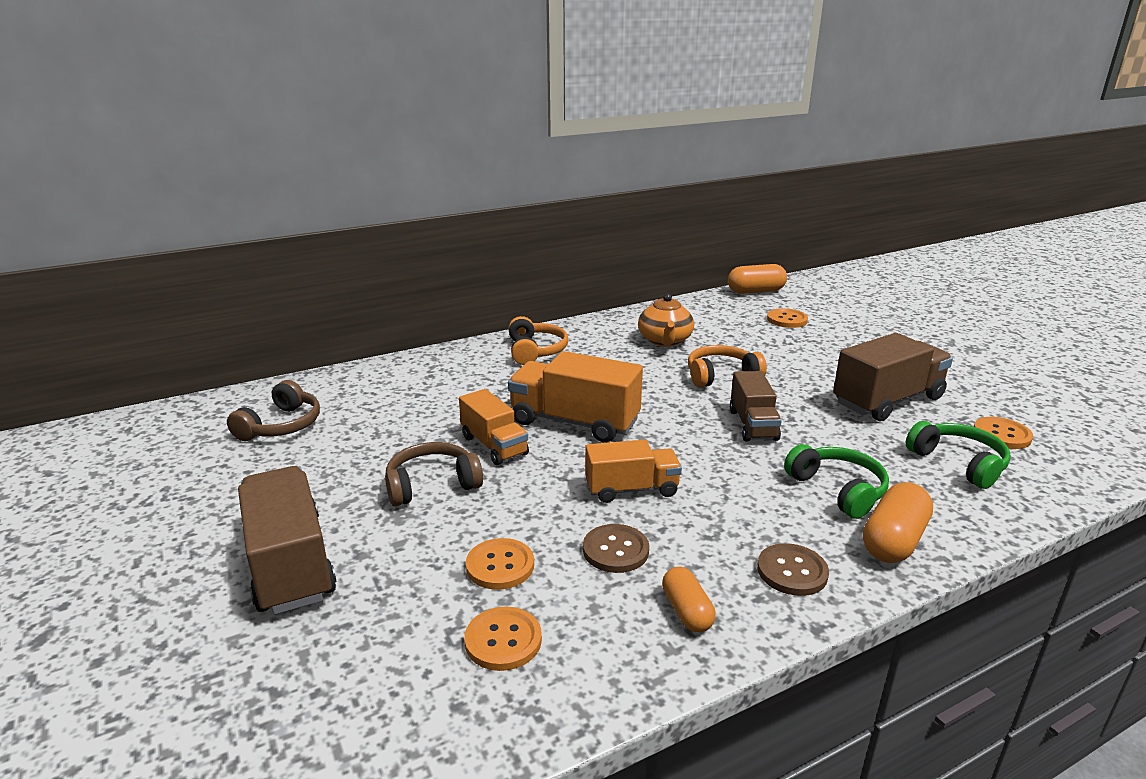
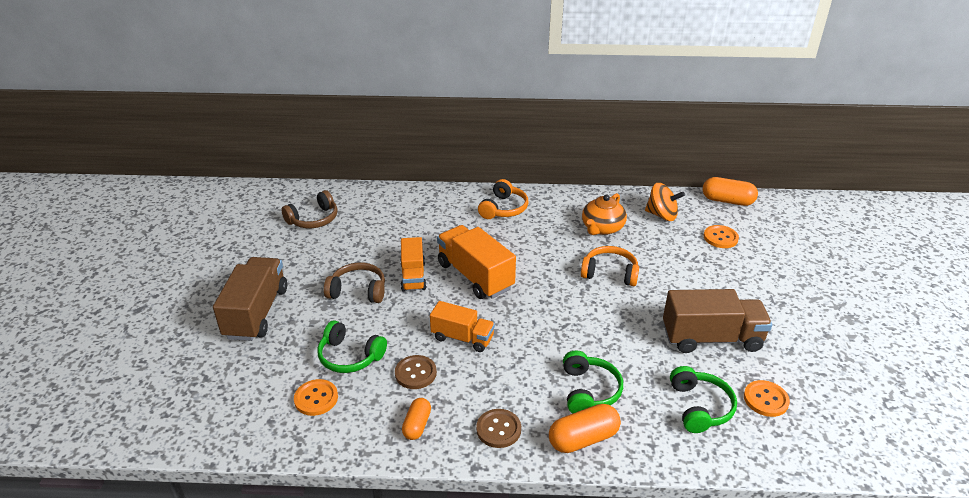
camera: 30 degrees right, 10 degrees up
(500, 566) = (349, 356): orange button -> green headphones
(710, 316) = (662, 215): none -> orange spinning top
(753, 425) = (588, 321): brown truck -> none

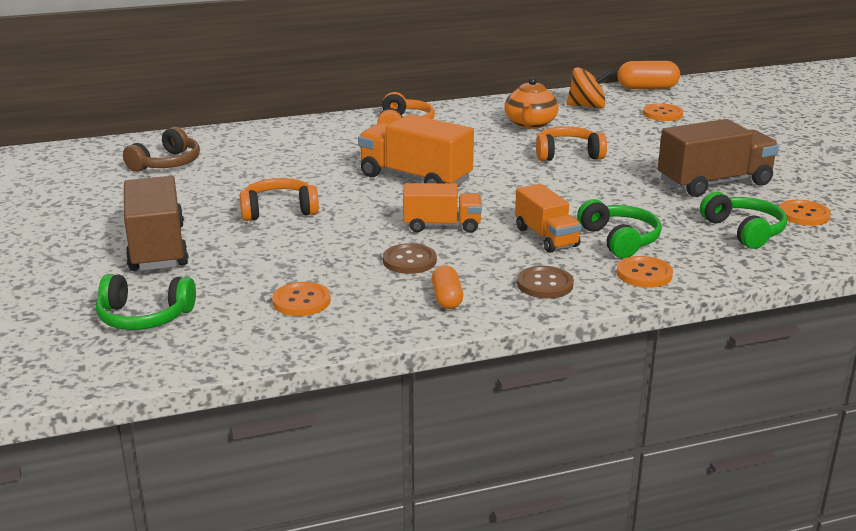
camera: 20 degrees left, 10 degrees down
(349, 356) = (315, 262): green headphones -> green headphones (144, 317)
(358, 291) = (278, 210): brown headphones -> orange headphones
(413, 276) = (339, 189): orange truck -> orange truck (546, 237)
(583, 439) = (644, 274): orange capsule -> orange button

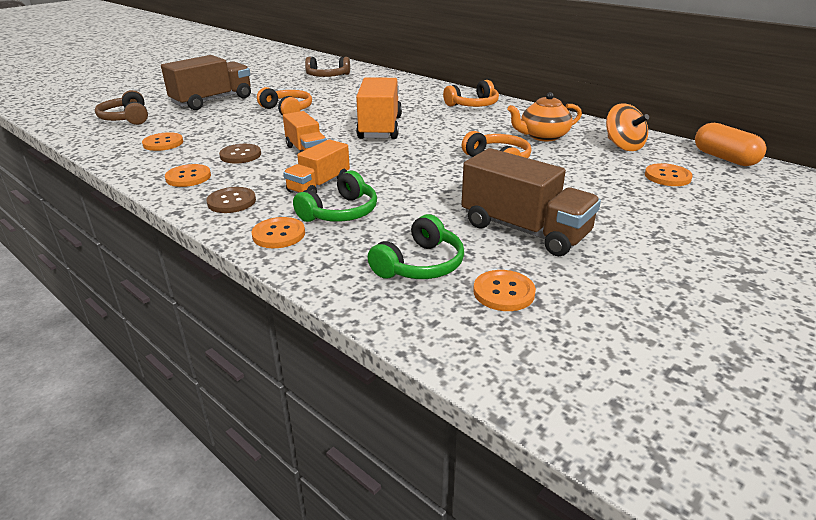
camera: 60 degrees right, 5 degrees up
(144, 317) = (126, 118): green headphones -> brown headphones
(447, 298) = (188, 177): orange capsule -> orange button

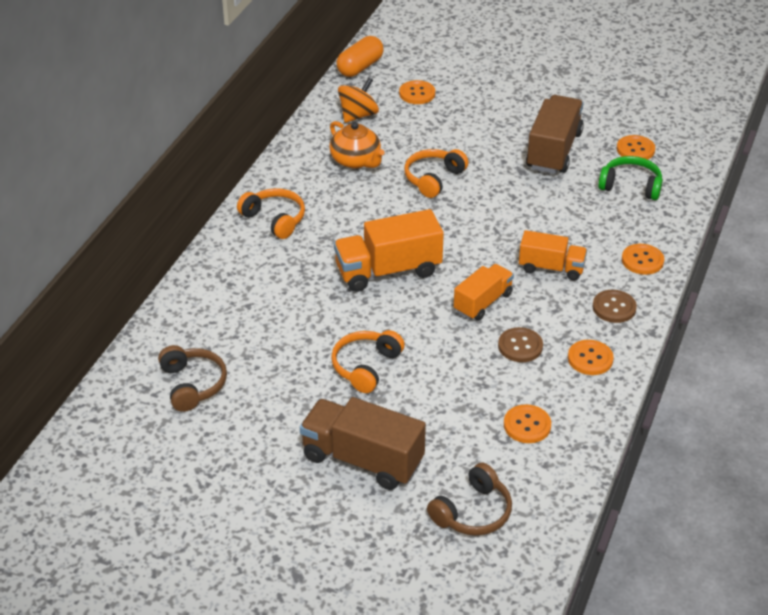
camera: 110 degrees left, 10 degrees up
(341, 212) = (588, 240): green headphones -> none

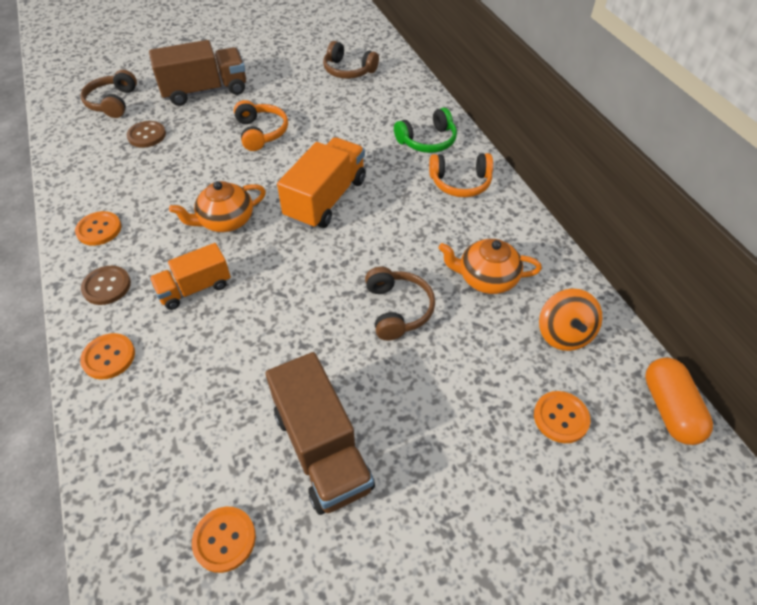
camera: 135 degrees right, 10 degrees up
(433, 178) = (398, 309): orange headphones -> brown headphones
(483, 302) = (225, 221): orange truck -> orange teapot
(520, 346) = (164, 206): brown button -> brown button (147, 135)
(527, 425) = (115, 160): orange button -> none
(631, 186) = (187, 461): green headphones -> green headphones (427, 141)

